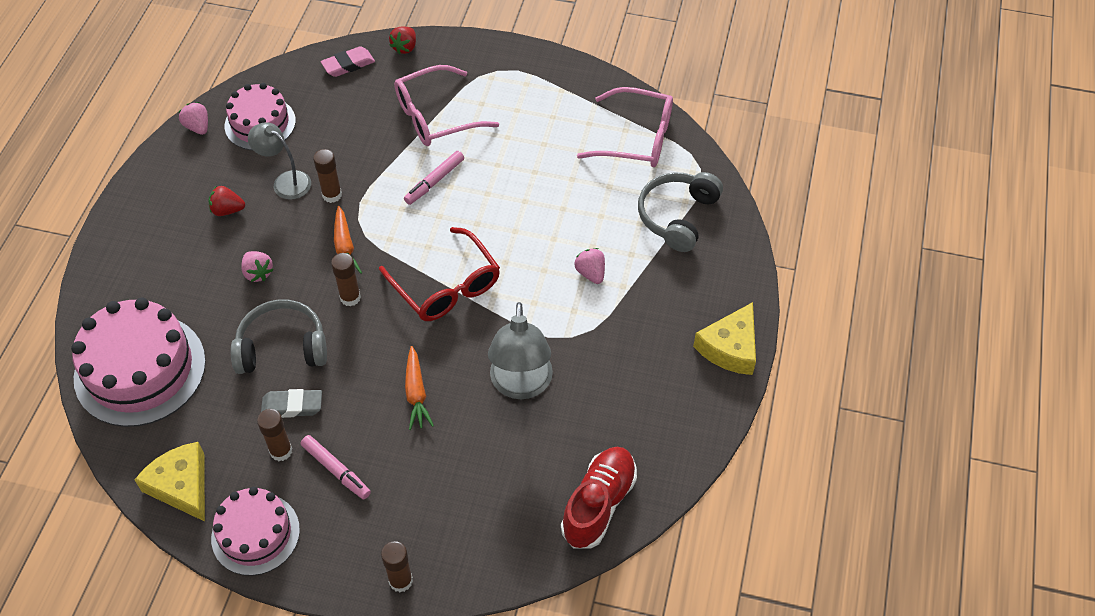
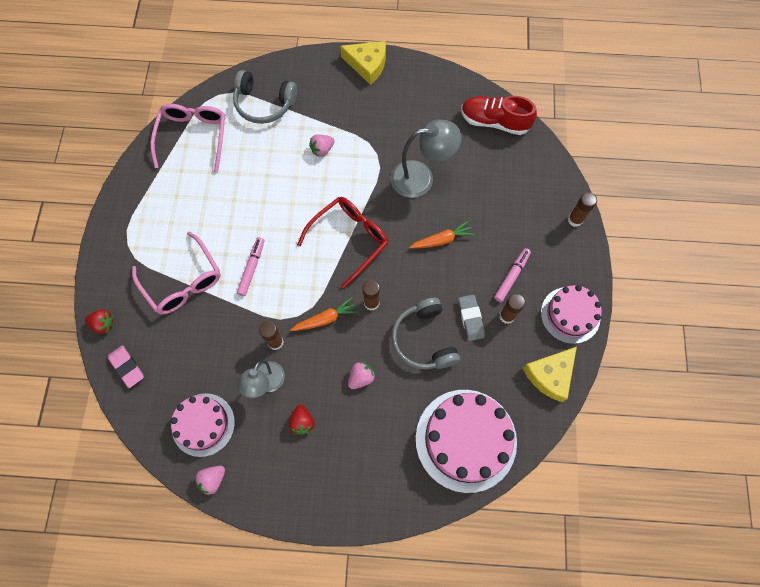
camera: 100 degrees left, 15 degrees up
(434, 181) = (252, 268): pink marker -> pink marker turned 105 degrees counterclockwise

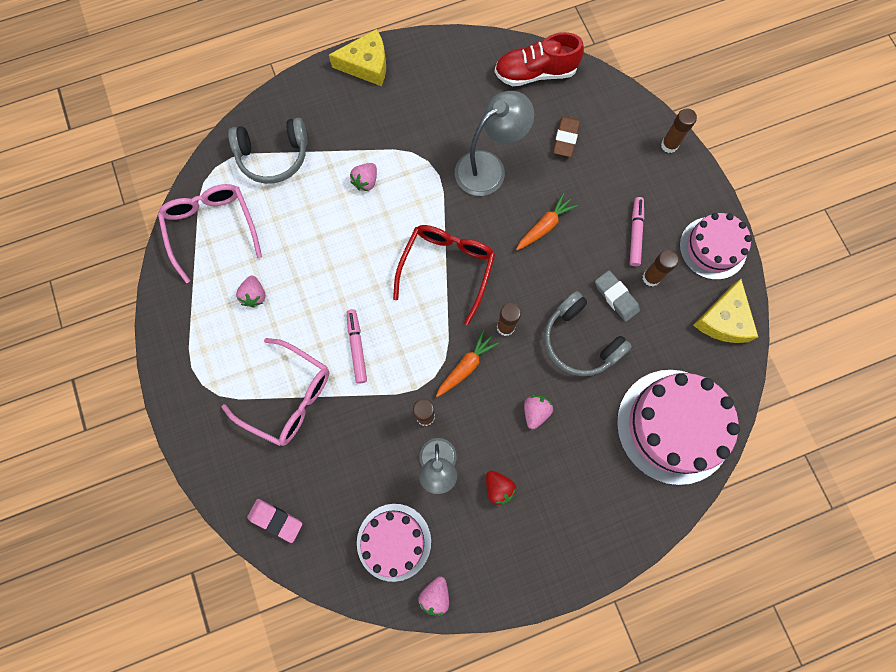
camera: 25 degrees left, 5 degrees up
(103, 324) = (222, 485): red strawberry -> none
(198, 198) = (254, 295): none -> pink strawberry
(493, 180) = (565, 138): none -> brown eraser

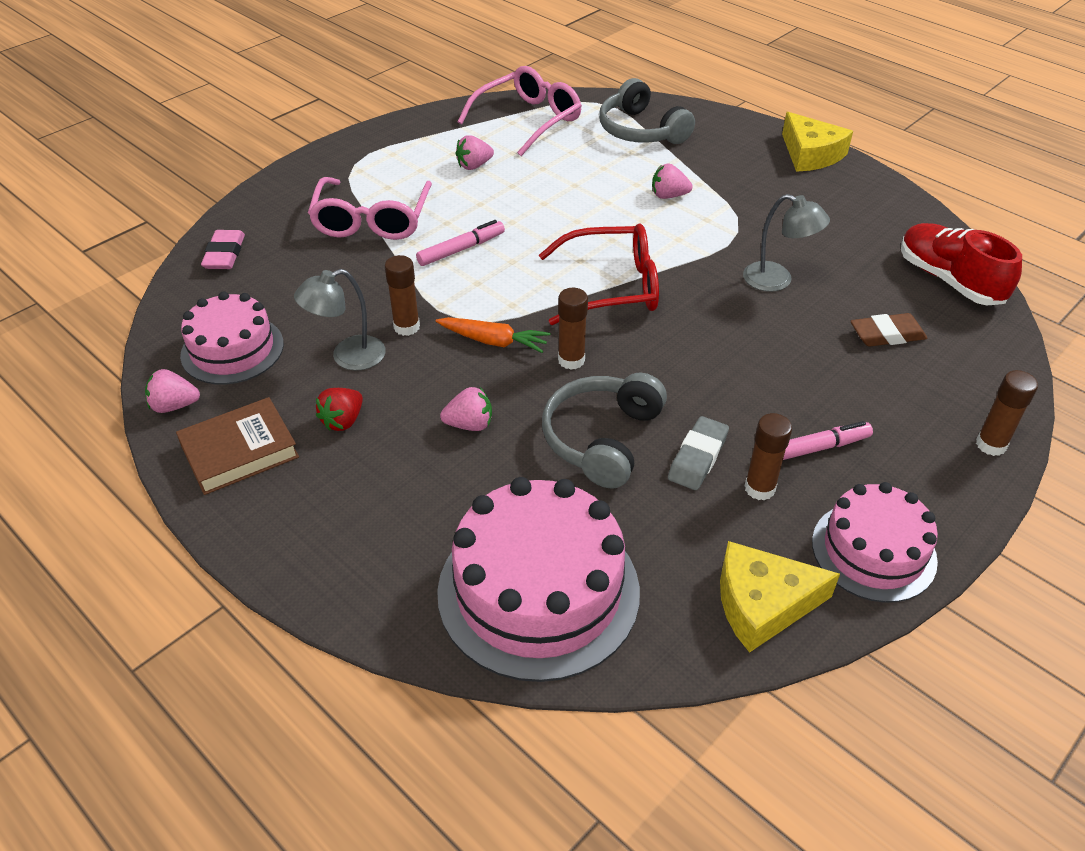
camera: 65 degrees right, 30 degrees down
(489, 167) = (777, 280): grey lamp -> grey lamp, size x0.66
(498, 561) = (239, 451): none -> brown book
(544, 226) = (742, 353): orange carrot -> none

